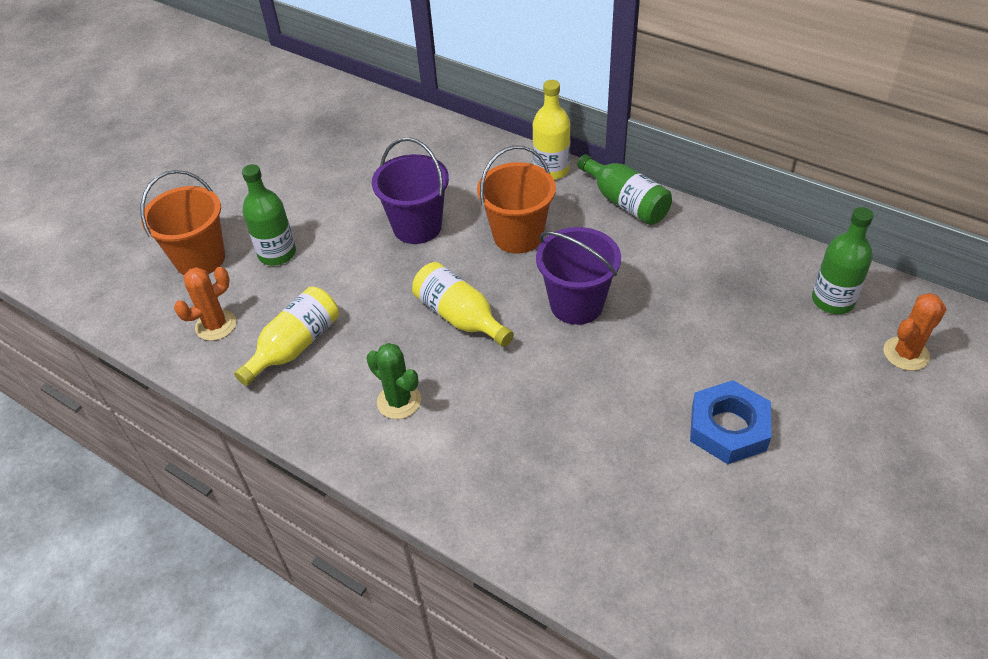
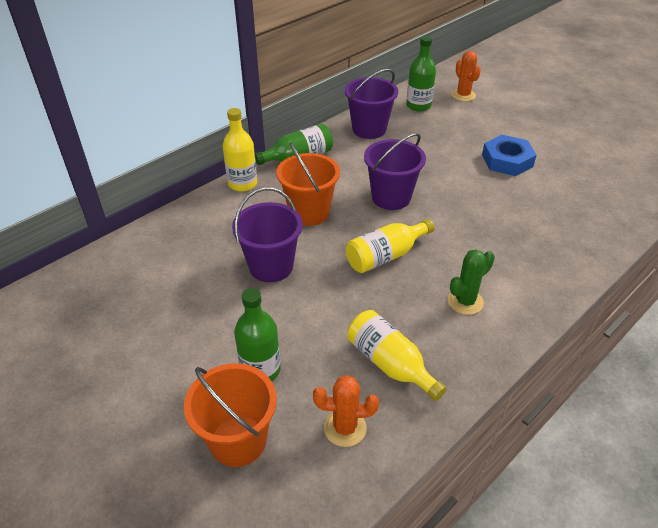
camera: 80 degrees left, 5 degrees down
(216, 325) = (345, 428): orange cactus -> orange cactus turned 60 degrees counterclockwise
(730, 256) = (369, 129): none -> purple bucket

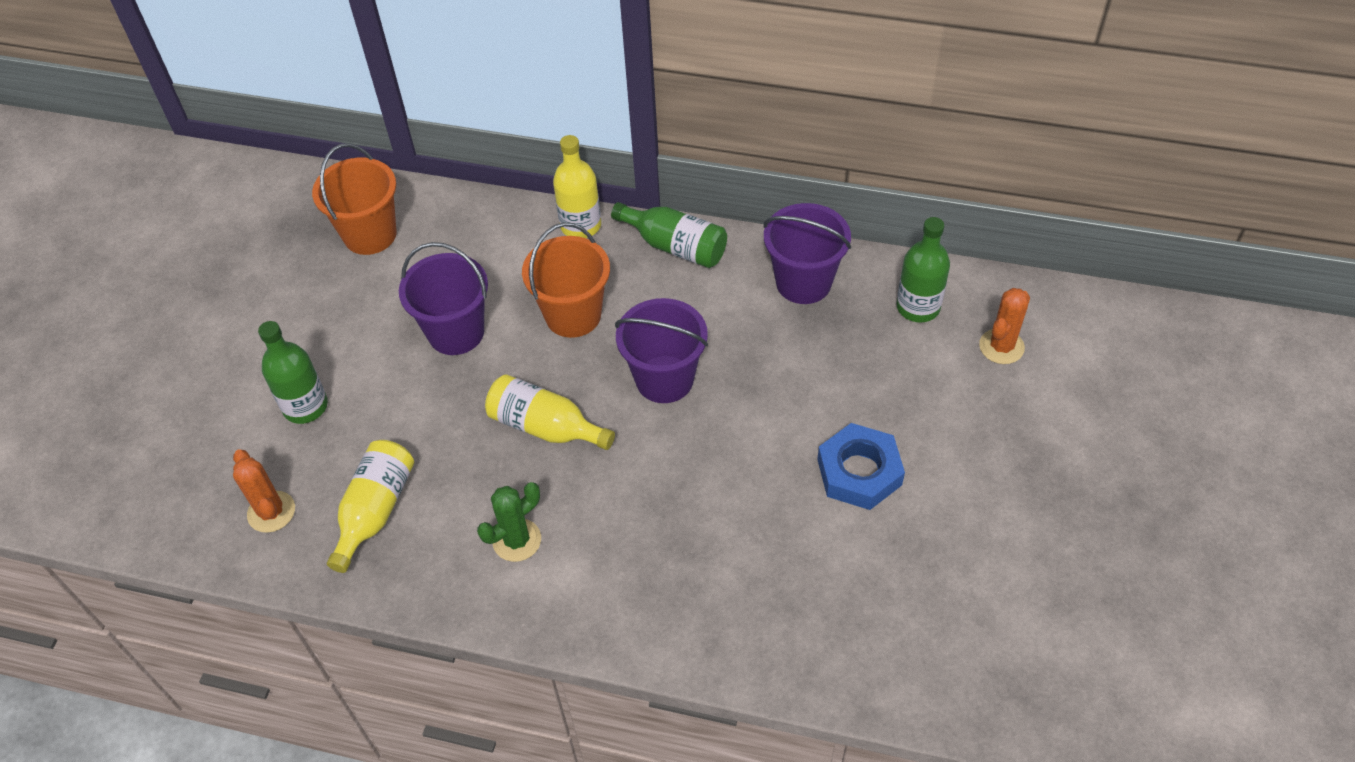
camera: 60 degrees right, 10 degrees up
(238, 440) = (214, 437): orange bucket -> orange bucket (370, 234)
(465, 301) = (517, 540): green cactus -> green cactus turned 60 degrees counterclockwise

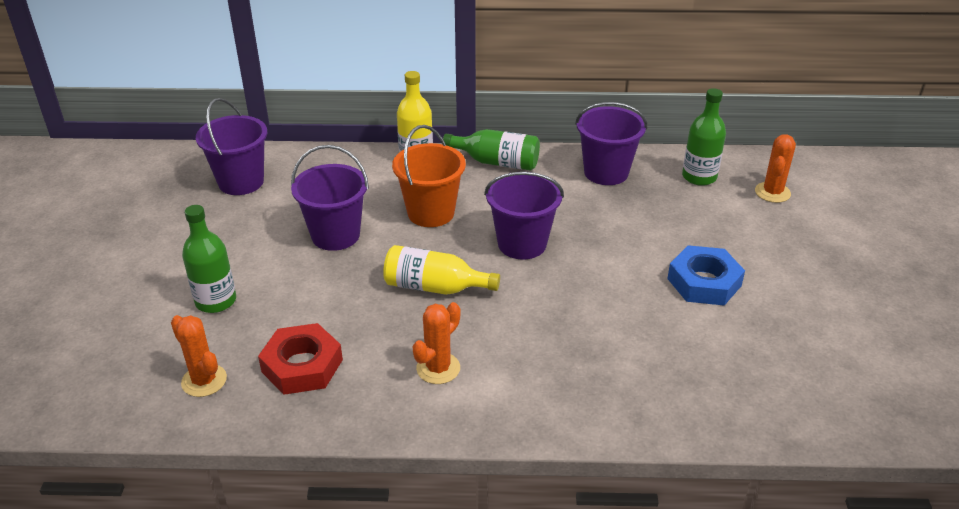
camera: 15 degrees left, 15 degrees down
(370, 234) = (241, 182): orange bucket -> purple bucket
(375, 510) = (302, 365): yellow bottle -> red nut
(517, 540) = (438, 368): green cactus -> orange cactus

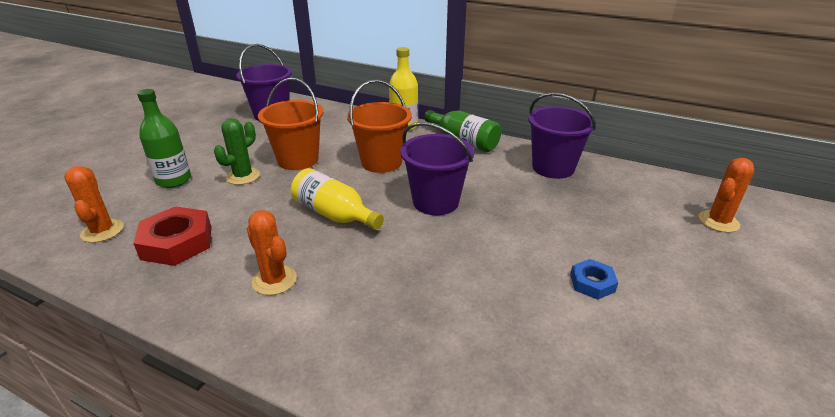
camera: 25 degrees right, 5 degrees down
(293, 273) = (243, 176): none -> green cactus
(335, 235) = (298, 160): purple bucket -> orange bucket
(438, 368) = (274, 280): orange cactus -> orange cactus turned 75 degrees clockwise
(699, 177) = (643, 191): green bottle -> none
(704, 282) = (592, 283): blue nut -> blue nut, size x0.56

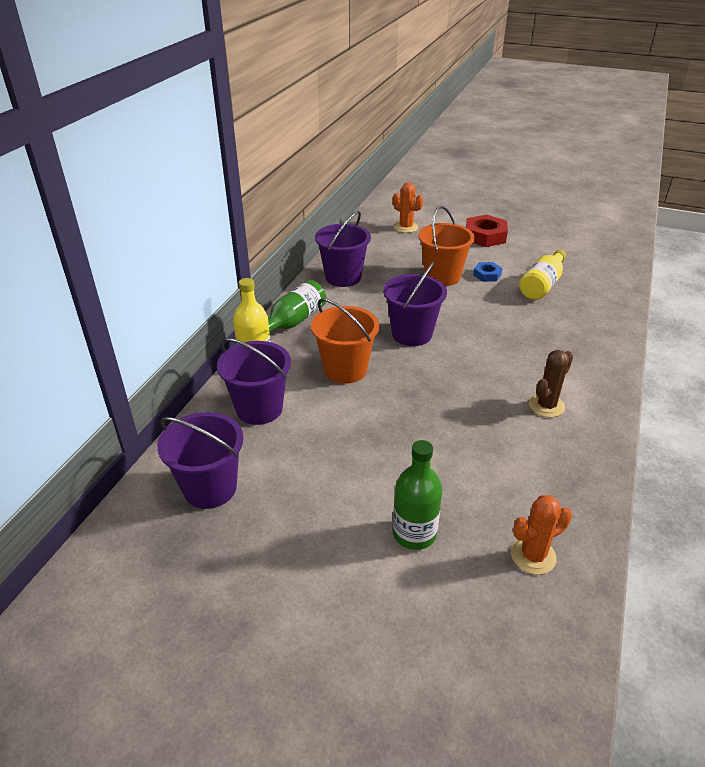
camera: 95 degrees left, 5 degrees up
(177, 242) = (526, 483): red nut -> red nut (485, 236)
(243, 176) = (393, 470): green cactus -> none
(274, 280) = (546, 406): orange cactus -> brown cactus
(298, 160) = (347, 432): orange bucket -> orange bucket (442, 276)
(334, 215) = (448, 388): yellow bottle -> yellow bottle (542, 285)
(343, 128) = (259, 409): none -> purple bucket

